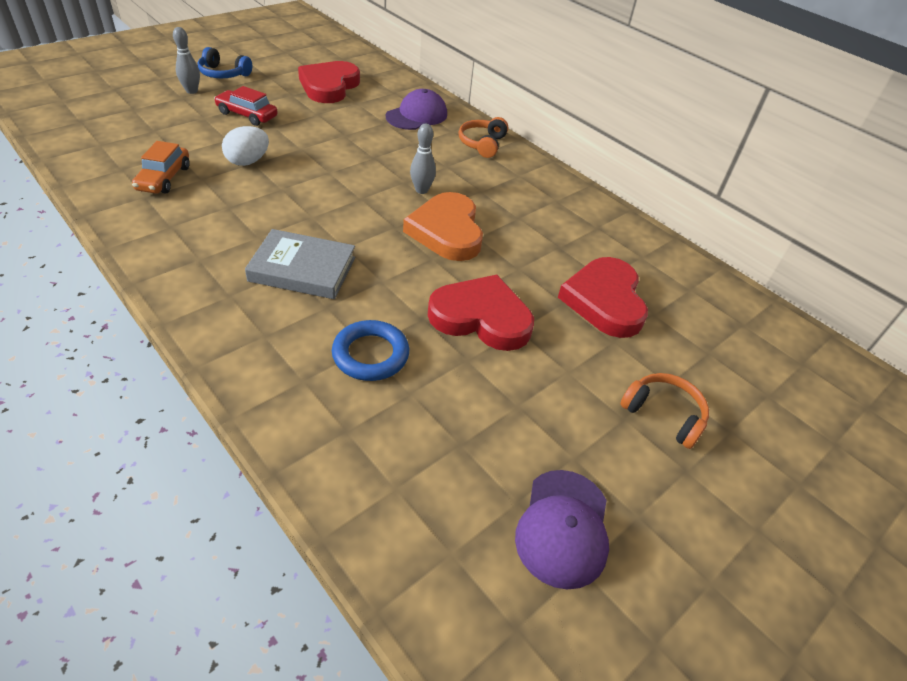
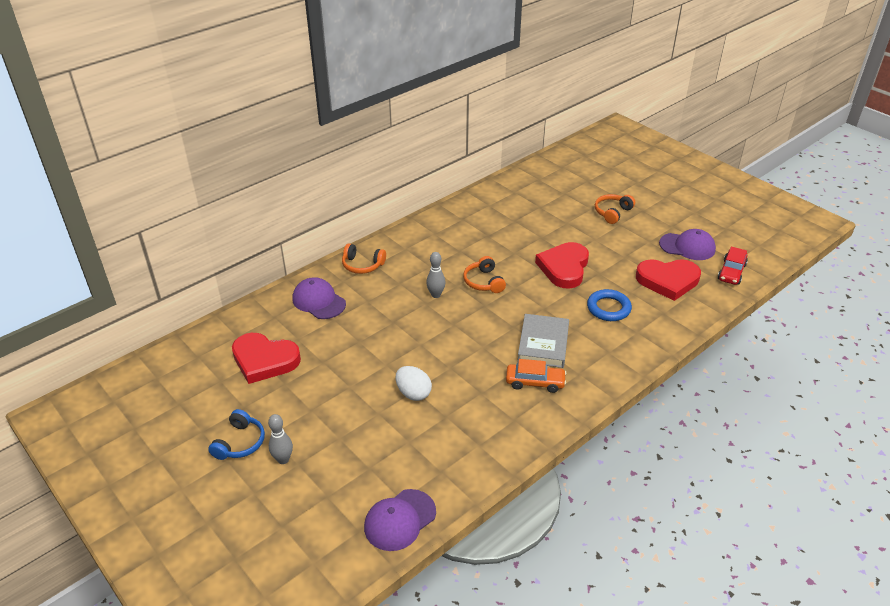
camera: 85 degrees left, 5 degrees down
(75, 141) = (399, 520): none -> purple cap
(164, 178) = (450, 440): orange car -> orange car (535, 382)
(247, 115) = (330, 408): red car -> red car (731, 272)
(447, 231) = (484, 282): orange heart -> orange headphones
(604, 301) = (534, 222): red heart -> red heart (668, 281)

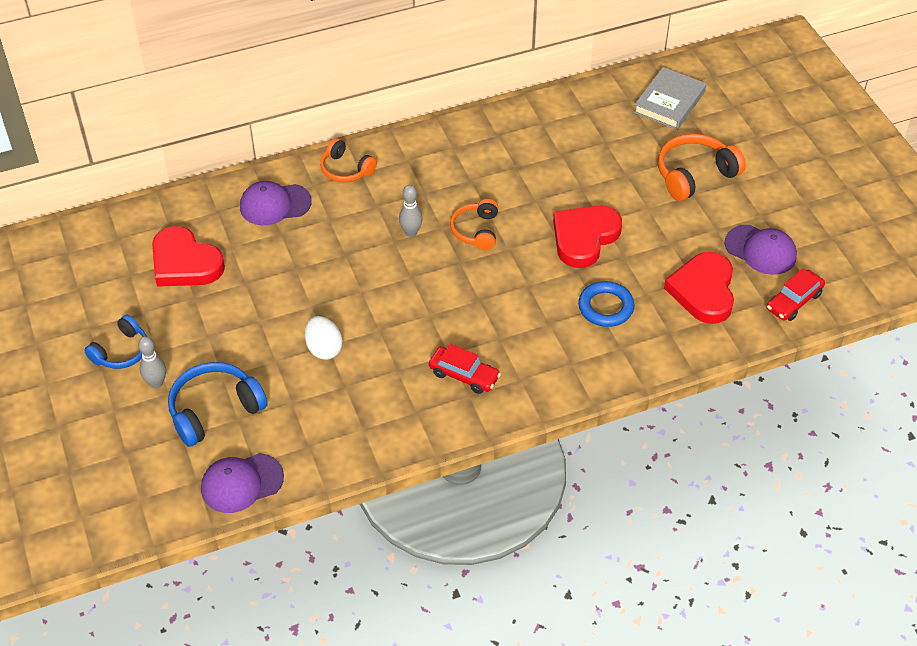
camera: 20 degrees right, 10 degrees up
(319, 301) = (275, 204): purple cap -> purple cap turned 75 degrees counterclockwise
(345, 466) = (214, 410): none -> blue headphones
(535, 382) = (464, 375): orange car -> red car
(543, 344) = (500, 331): grey book -> grey book (669, 102)
(612, 212) = (694, 175): orange headphones -> orange headphones, size x1.53
(668, 281) = (703, 291): red heart -> red heart turned 75 degrees clockwise

